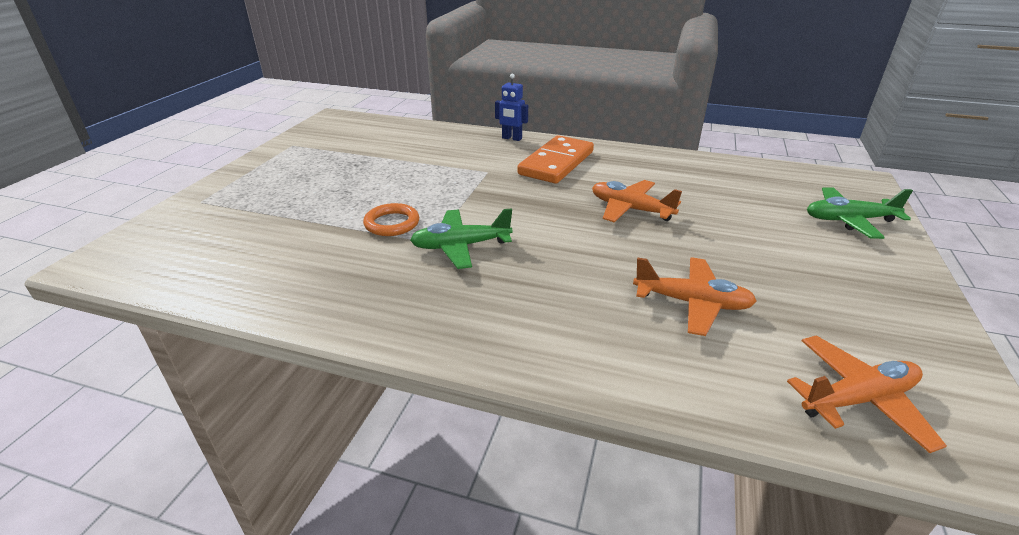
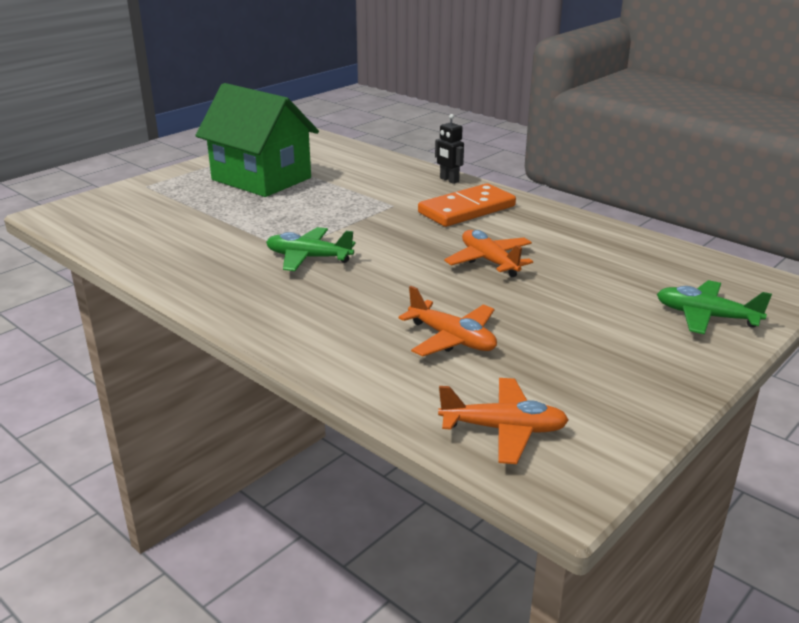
camera: 25 degrees right, 5 degrees down
(330, 169) = (261, 179): none -> green house
(392, 223) = (271, 230): orange ring -> none
(511, 138) = (449, 180): blue robot -> black robot

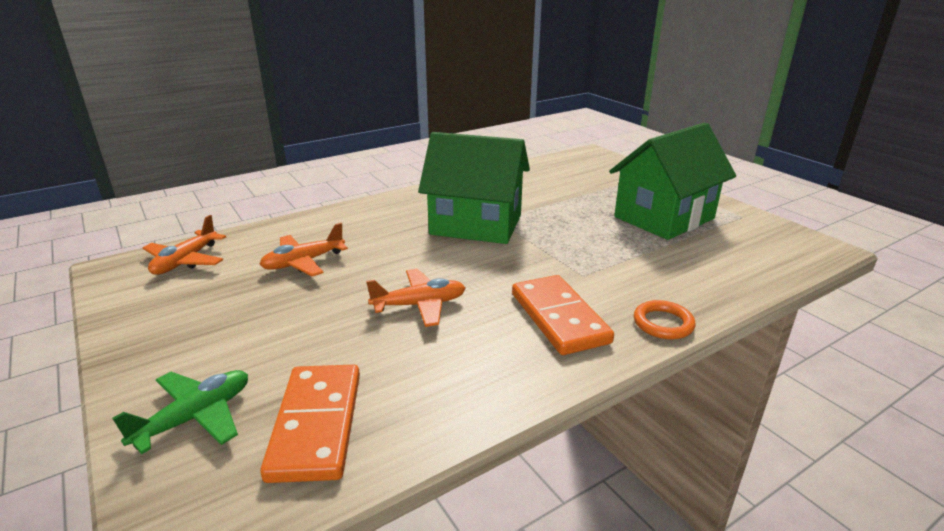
camera: 105 degrees right, 0 degrees up
(308, 257) = (476, 225): green plane -> green house
(449, 180) = (663, 323): black robot -> orange ring
(660, 270) = (316, 425): none -> orange domino

